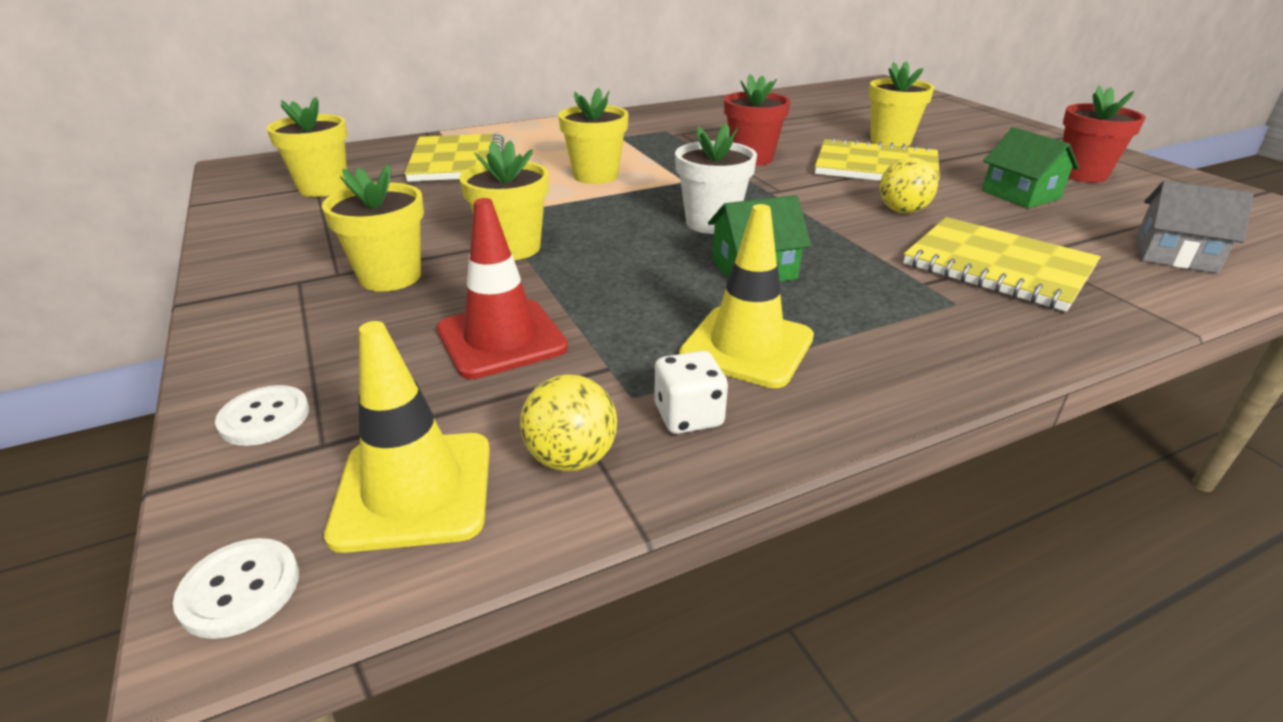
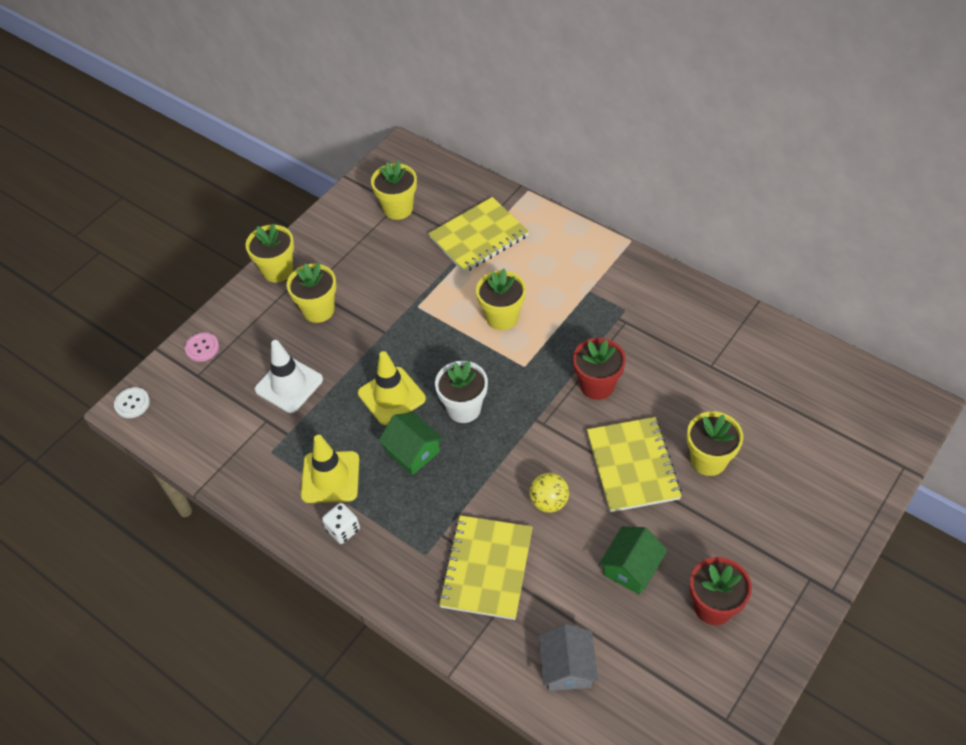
camera: 65 degrees right, 20 degrees up
(264, 418) = (202, 348): white button -> pink button
(414, 490) = (187, 417): yellow traffic cone -> yellow traffic cone (391, 396)
(501, 339) = (289, 385): red traffic cone -> white traffic cone
(512, 248) = (376, 337): yellow flower pot -> yellow flower pot (278, 270)
(571, 458) = (224, 451): yellow ball -> none
(688, 416) = (266, 476): white dice -> white dice (343, 529)

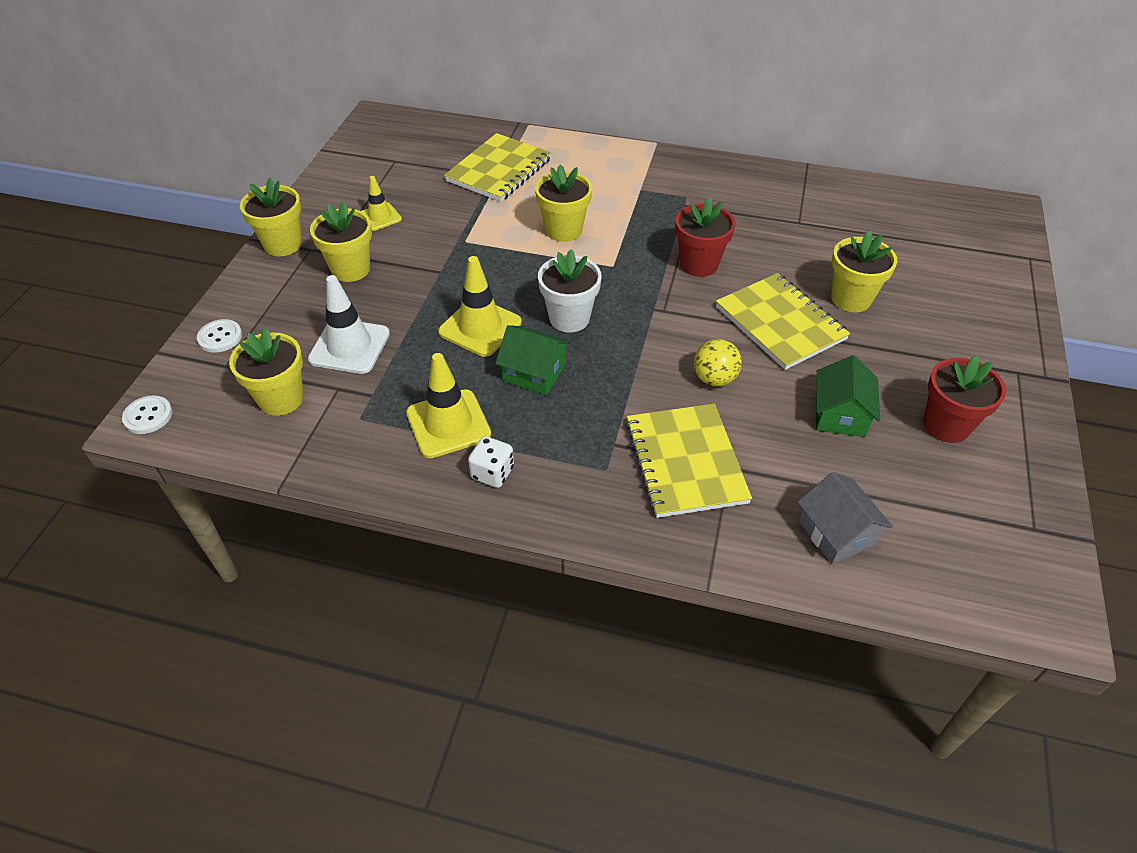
camera: 25 degrees left, 5 degrees down
(202, 348) = (220, 337): pink button -> white button
(361, 262) = (380, 217): none -> yellow traffic cone
(398, 208) = (397, 164): yellow flower pot -> yellow flower pot (281, 399)

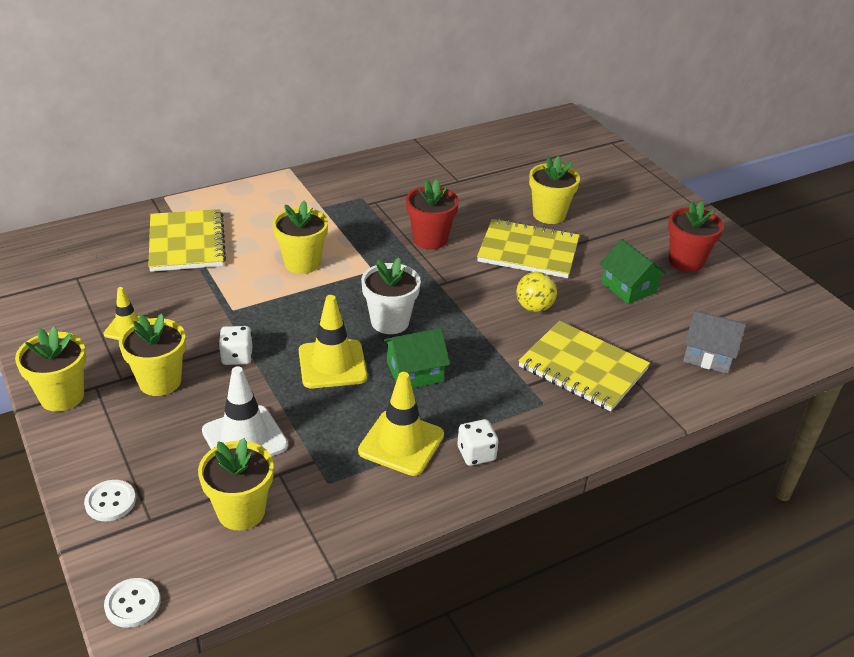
camera: 45 degrees left, 10 degrees down
(422, 280) = (237, 357): none -> white dice

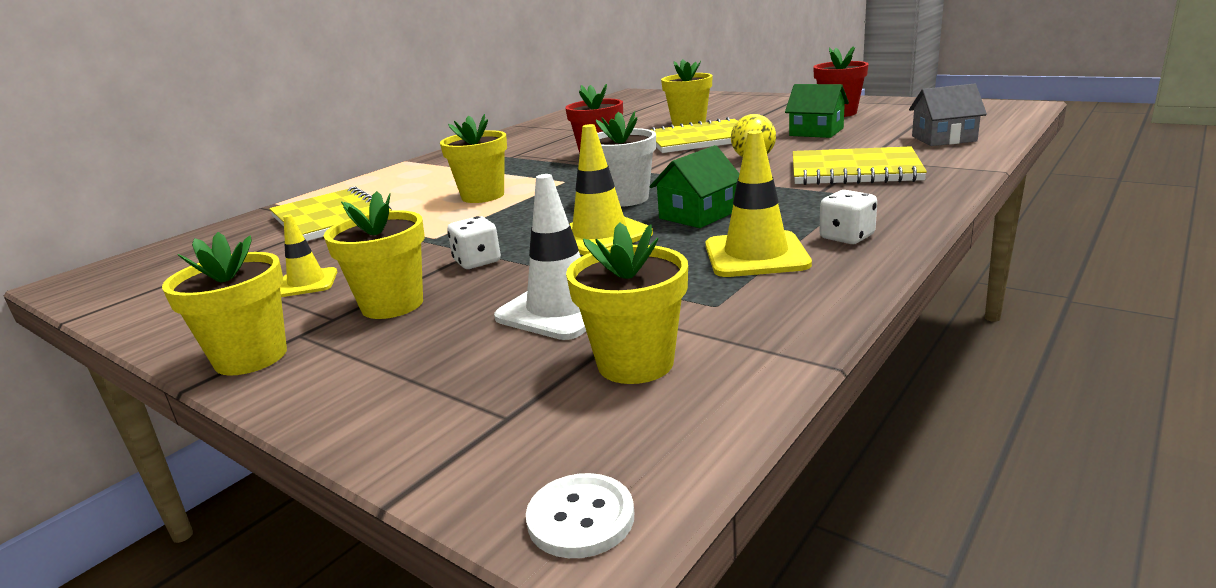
camera: 20 degrees left, 15 degrees down
(110, 502) = (422, 423): white button -> none

